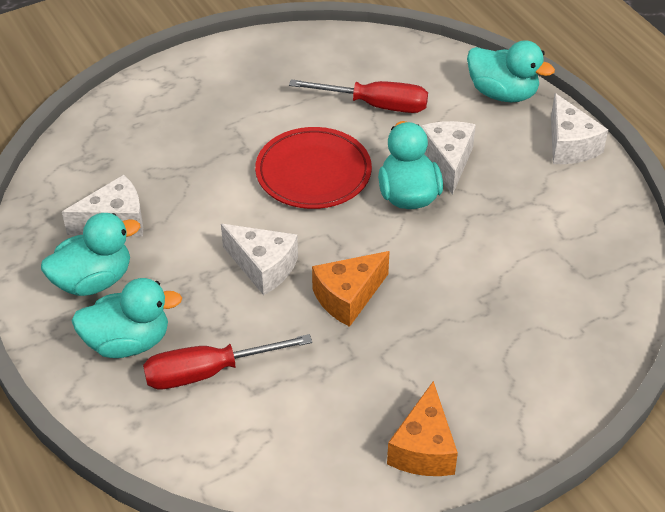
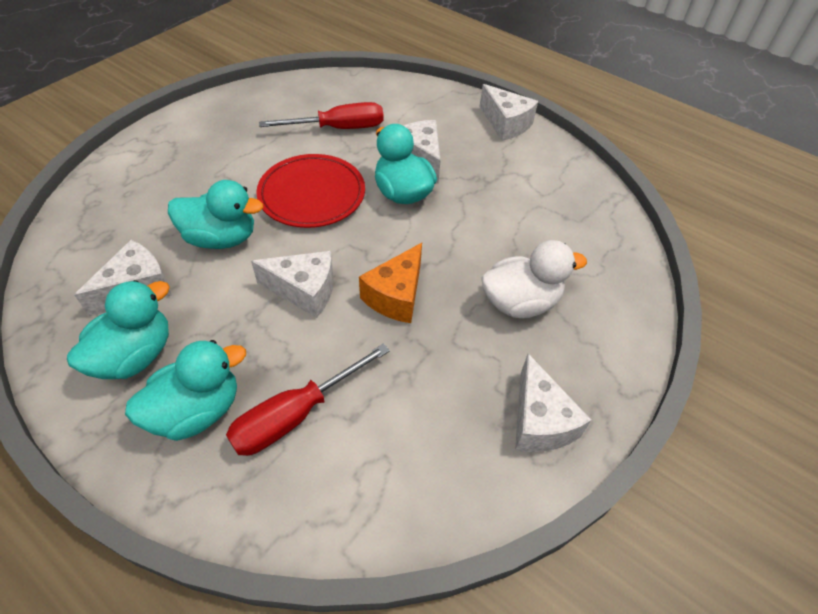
camera: 25 degrees left, 5 degrees up
(424, 449) = (539, 421): orange cheese -> white cheese
(469, 340) = (520, 302): none -> white duck
(502, 93) = (434, 98): turquoise duck -> turquoise duck (221, 238)

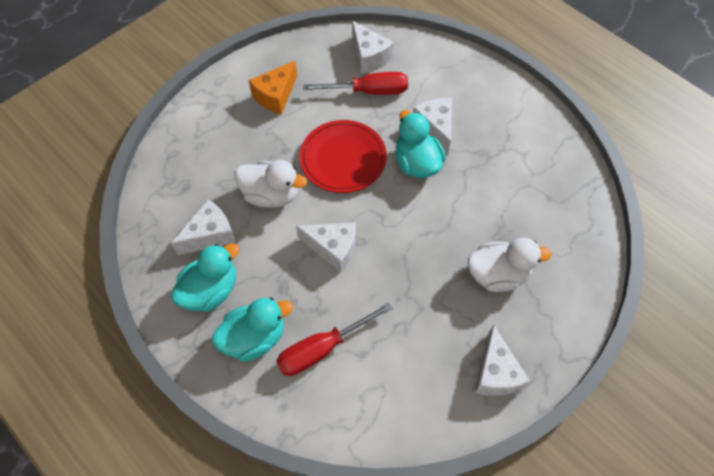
camera: 10 degrees right, 10 degrees up
(221, 238) = (271, 195): turquoise duck -> white duck
(396, 296) = (402, 259): orange cheese -> orange cheese (275, 96)
(505, 124) = (514, 96): white cheese -> white cheese (369, 56)

